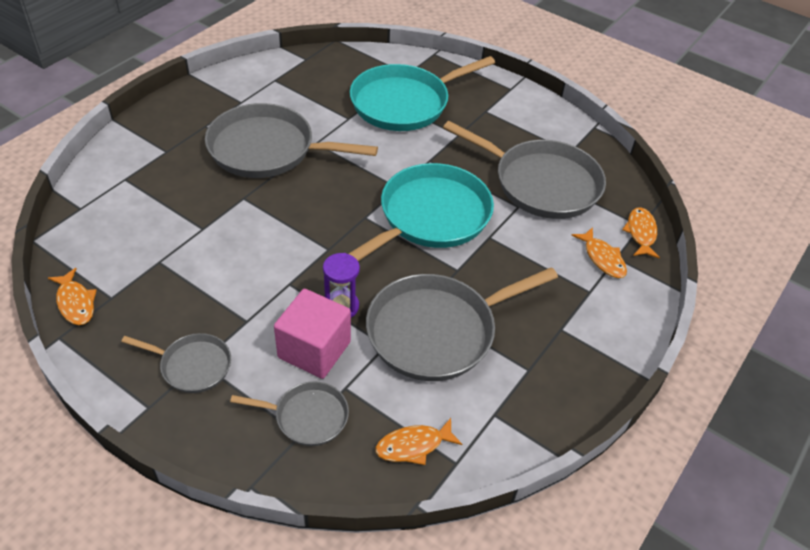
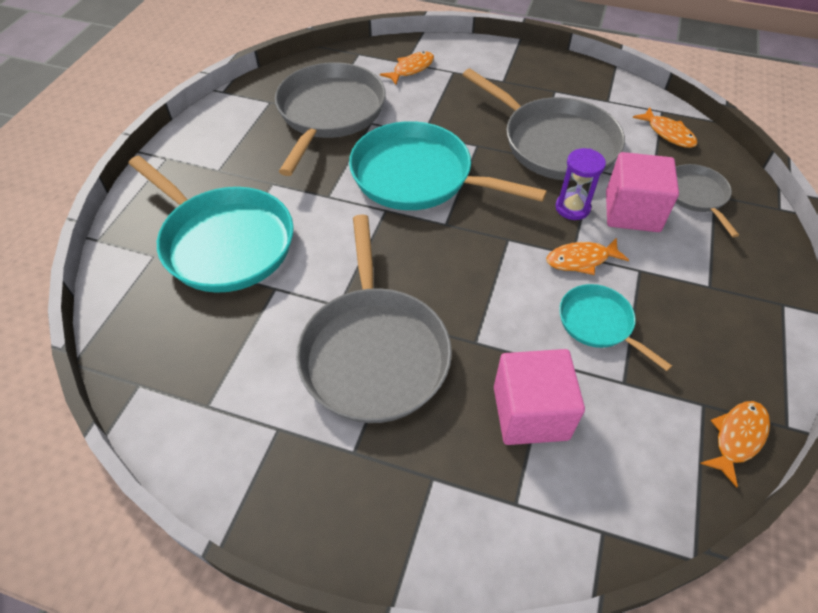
camera: 105 degrees left, 5 degrees up
(173, 205) = (530, 413): none -> pink cube
(192, 366) = (718, 290): grey pan -> none
(214, 269) = (598, 323): none -> turquoise pan
(641, 233) = (368, 53): orange fish -> orange fish (581, 260)

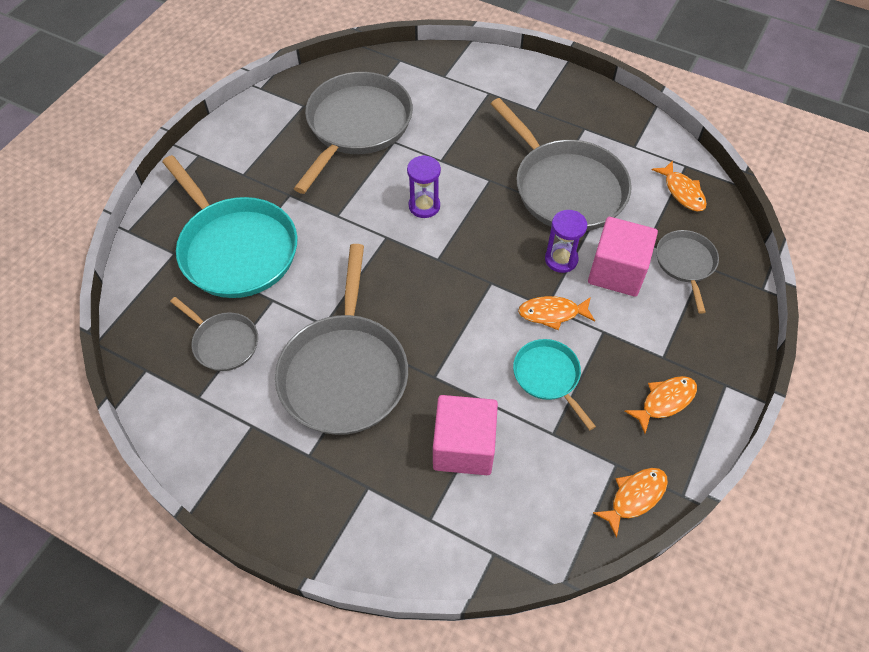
camera: 10 degrees right, 5 degrees up
(227, 341) = (223, 343): none -> grey pan
(411, 69) = (447, 84): orange fish -> orange fish (665, 401)
(417, 176) = (424, 206): turquoise pan -> purple hourglass

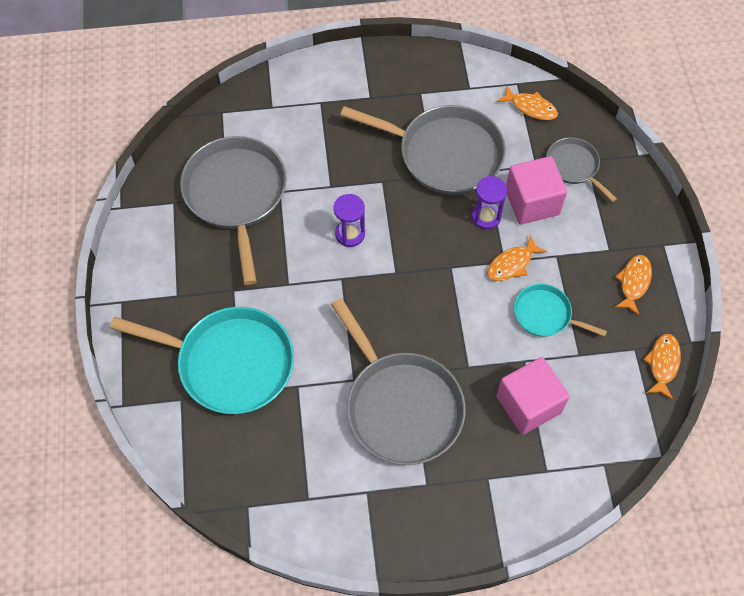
camera: 35 degrees left, 5 degrees up
(223, 343) = (289, 444): grey pan -> none

